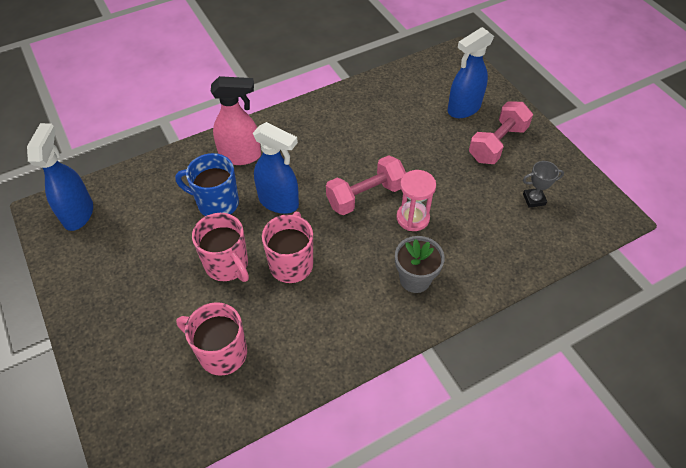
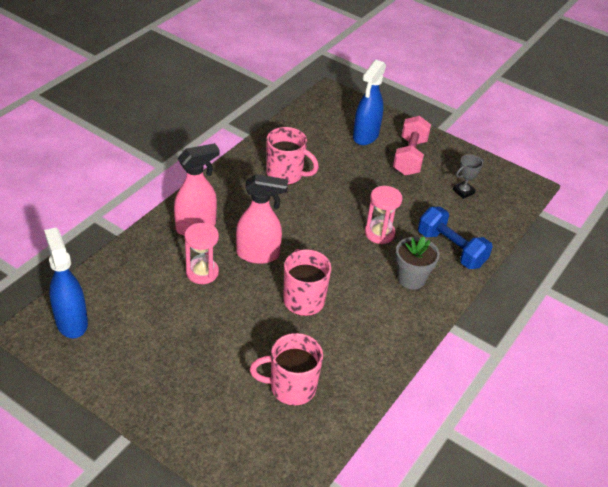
camera: 30 degrees left, 10 degrees down
(217, 203) = (202, 272): blue mug -> pink hourglass
(227, 265) = (247, 319): pink mug -> pink mug (285, 174)
(279, 202) = (258, 254): blue spray bottle -> pink spray bottle
(365, 196) = (329, 227): pink dumbbell -> none
(479, 260) = (451, 249): none -> blue dumbbell

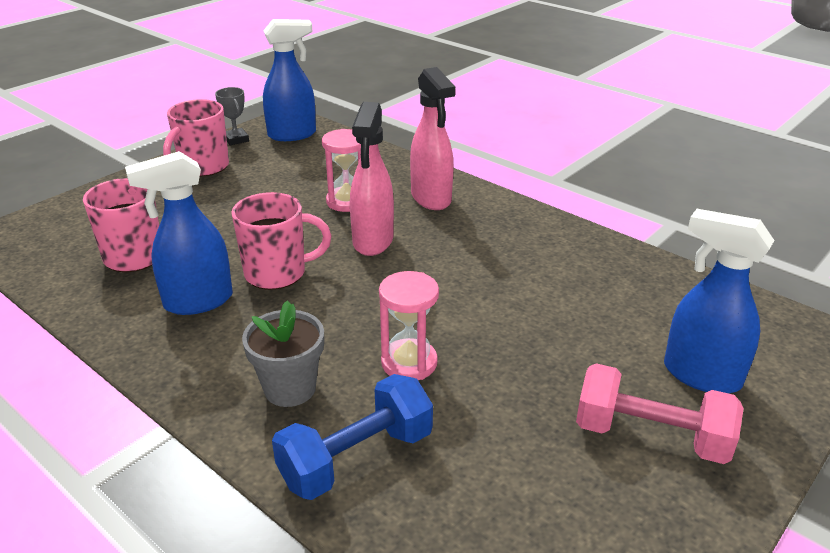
camera: 100 degrees right, 10 degrees down
(285, 174) = (554, 272): pink mug -> pink mug (203, 167)
(342, 336) = (197, 302): none -> blue spray bottle
(463, 191) = (544, 516): grey trophy -> grey trophy (236, 139)

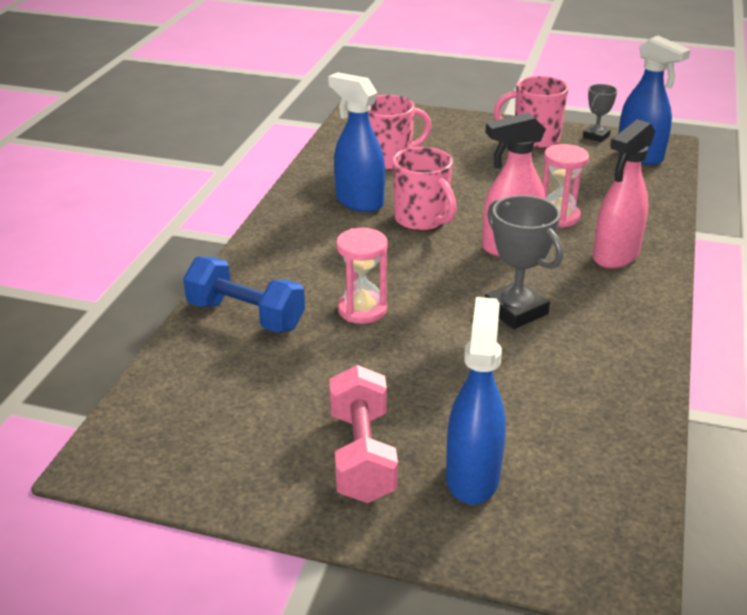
camera: 65 degrees right, 0 degrees up
(290, 388) = (295, 268): grey flower pot -> none
(475, 272) = (516, 310): none -> grey trophy

